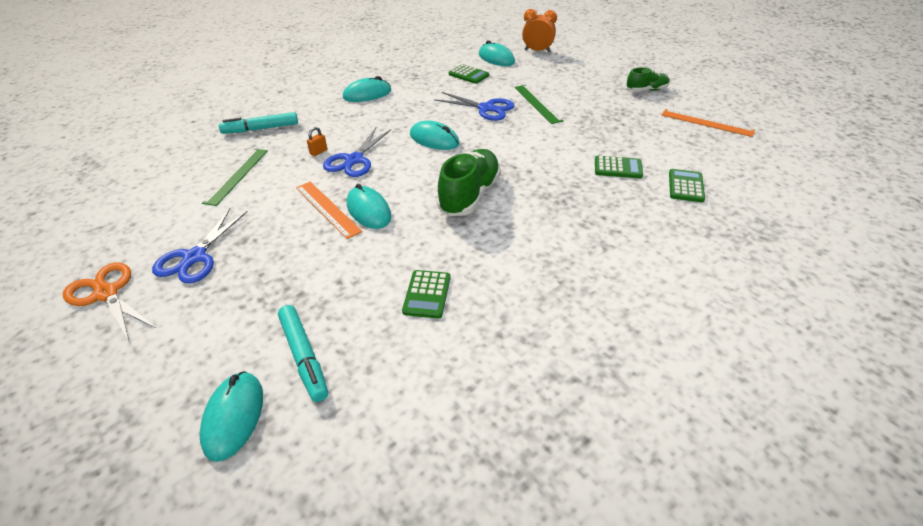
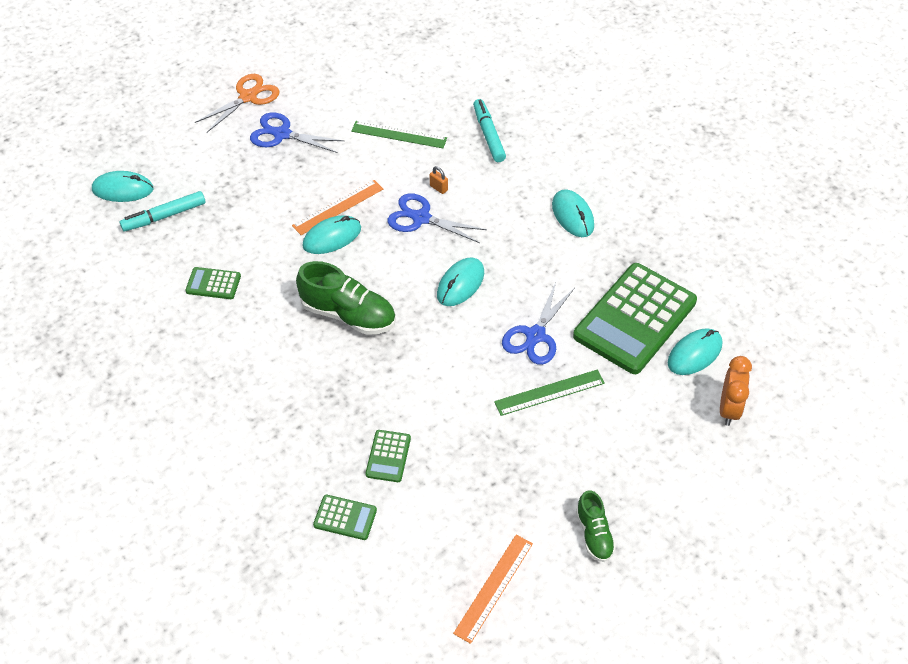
camera: 90 degrees right, 10 degrees up
(468, 75) = (635, 319): green calculator -> green calculator, size x2.32

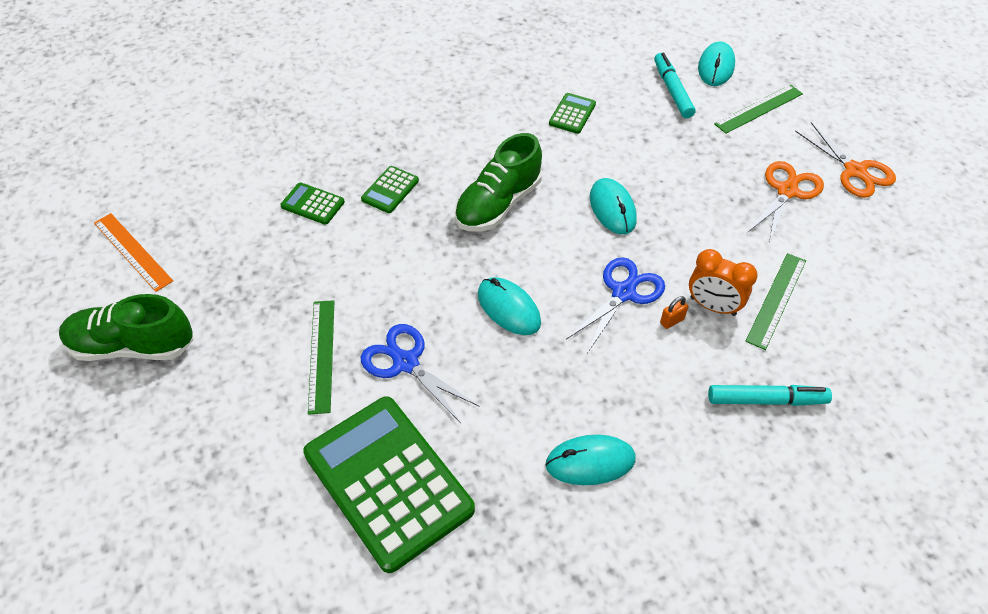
camera: 105 degrees right, 0 degrees up
(180, 156) = (759, 109): none -> green ruler
(282, 134) = (787, 191): blue scissors -> orange scissors
(338, 207) = (657, 221): orange ruler -> none
(345, 518) = (266, 164): green calculator -> green calculator (390, 190)
(594, 534) = (133, 346): green shoe -> green shoe, size x1.72
(694, 354) = (304, 537): turquoise mouse -> none
(729, 409) = (203, 547): orange clock -> orange clock (712, 306)

